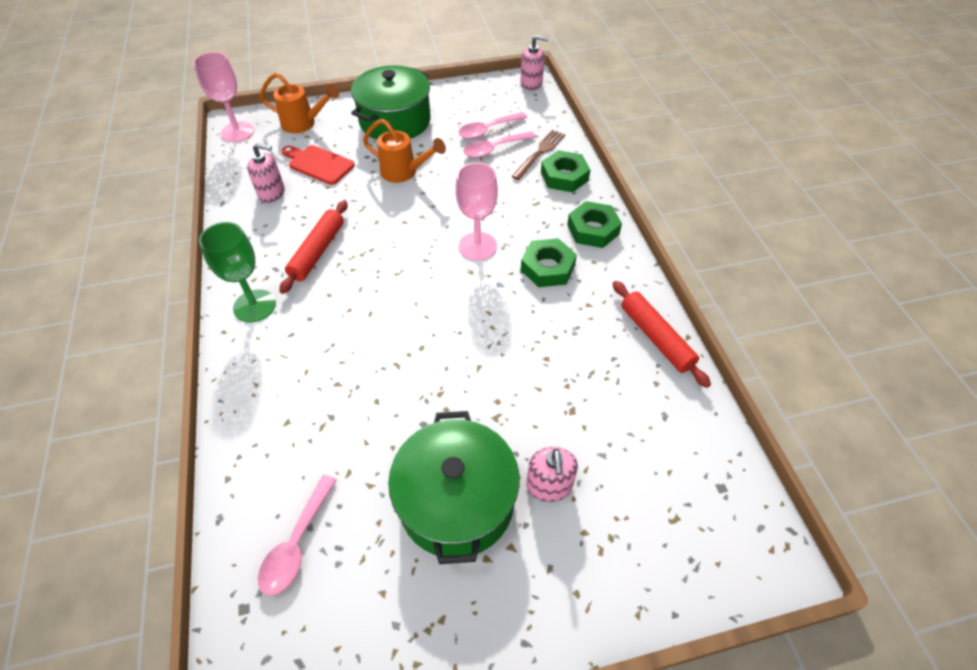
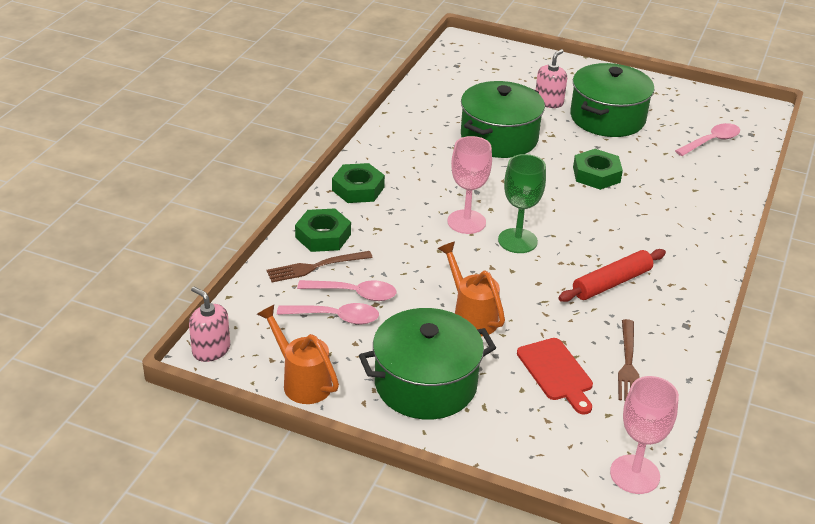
camera: 145 degrees left, 15 degrees down
(254, 306) = (690, 266): green goblet -> green goblet (517, 241)
(271, 193) = (628, 364): pink soap dispenser -> brown fork
(304, 123) = (540, 441): orange watering can -> orange watering can (302, 381)
(545, 373) = (499, 138): none -> green pot
(547, 267) = (427, 183): green nut -> green nut (596, 174)
(655, 338) = (405, 120): red rolling pin -> none

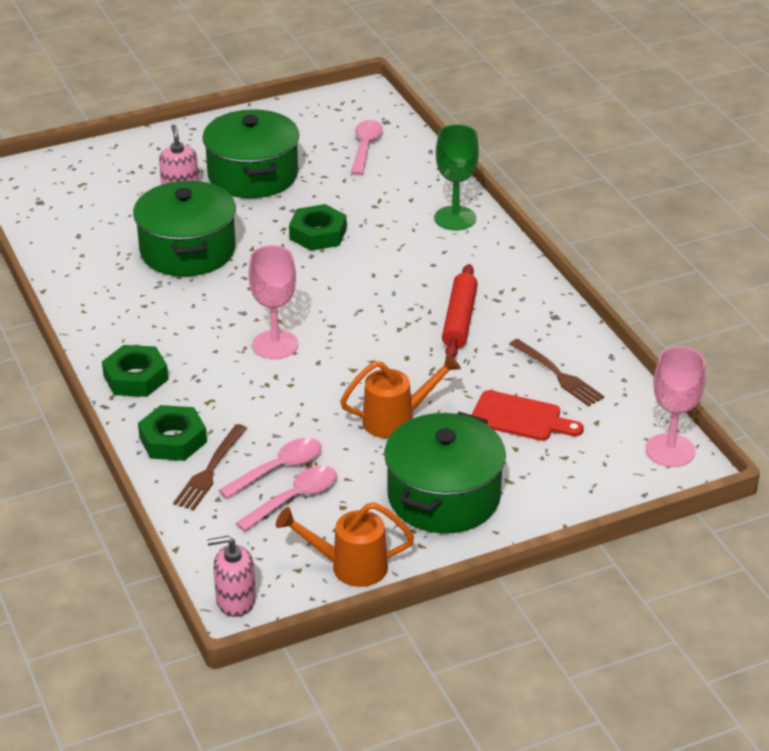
camera: 45 degrees left, 0 degrees up
(471, 316) = (397, 420): orange watering can -> orange watering can turned 150 degrees clockwise
(517, 241) = (340, 333): green goblet -> green goblet (455, 218)

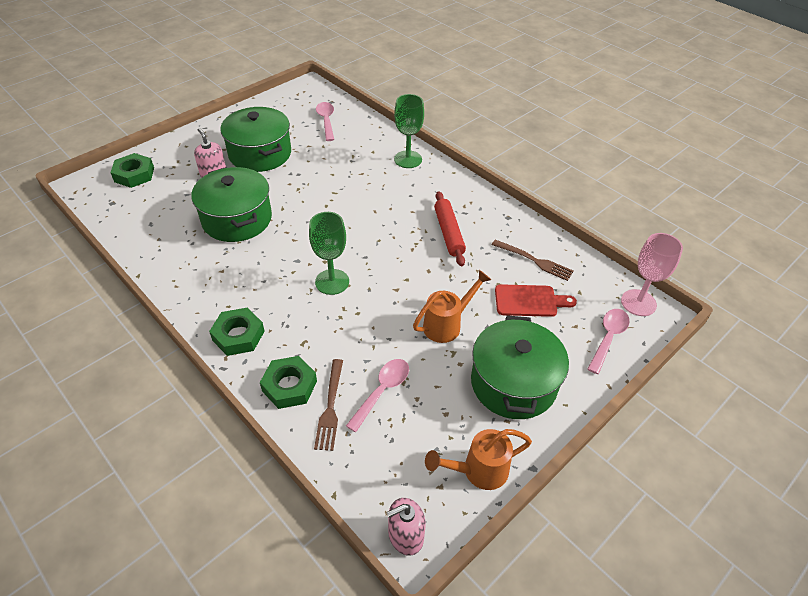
camera: 20 degrees left, 10 degrees up
(275, 345) = (332, 282): pink goblet -> green goblet
(294, 498) = (406, 416): pink spoon -> pink spoon (608, 338)
(318, 234) = (323, 188): green nut -> green nut (134, 174)

